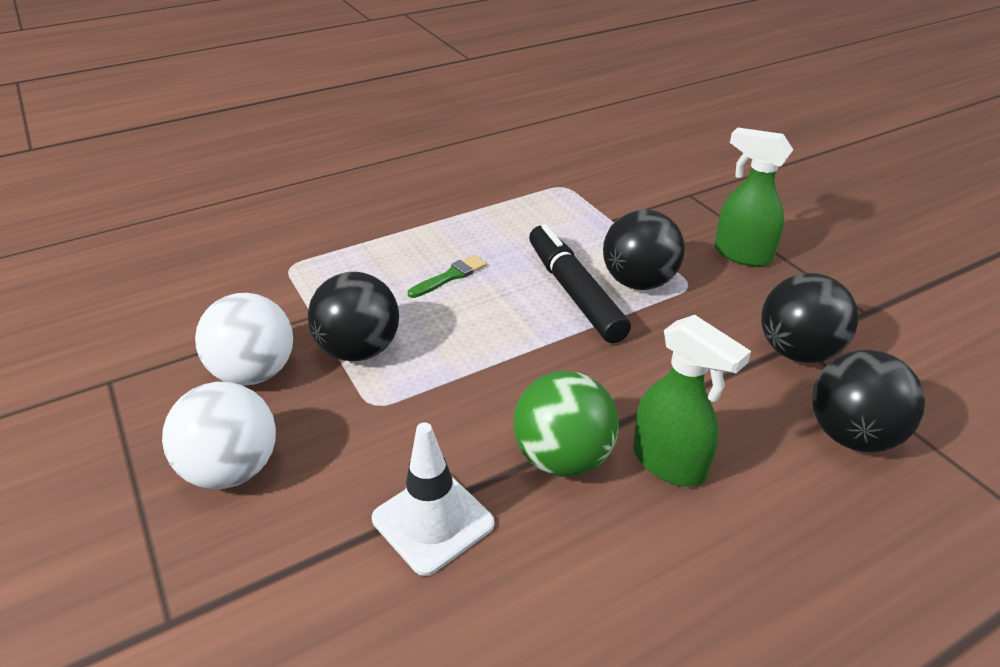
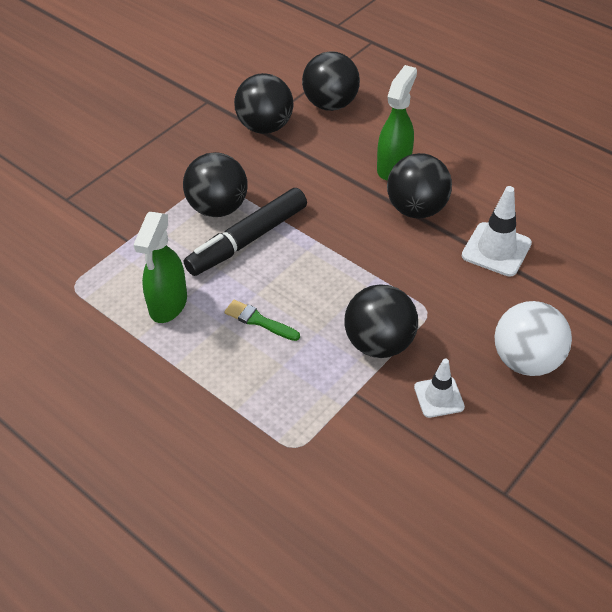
camera: 110 degrees left, 10 degrees up
(254, 372) = (439, 397): white ball -> white traffic cone
(563, 457) = (416, 209): green ball -> black ball
(742, 254) = (156, 160): green spray bottle -> green spray bottle (168, 305)

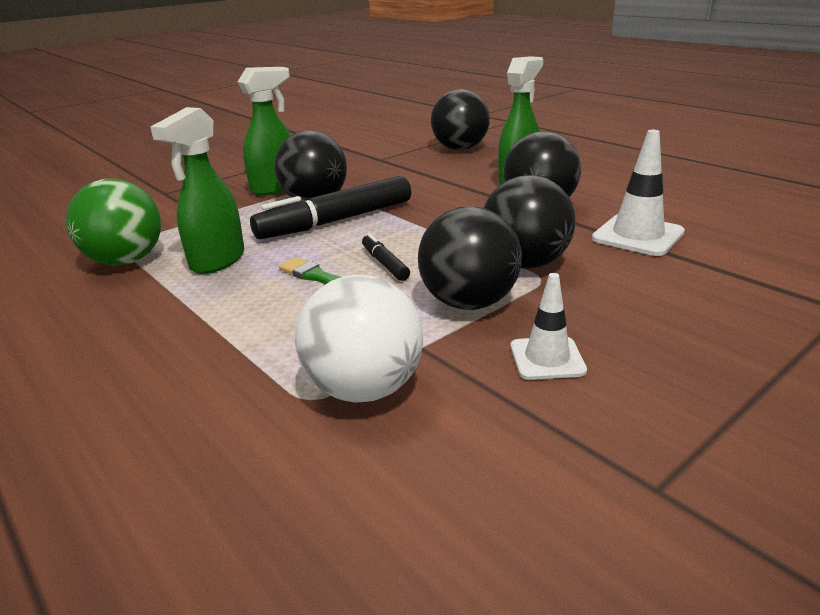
camera: 10 degrees right, 20 degrees down
(89, 309) = (126, 261): none -> green ball
(172, 186) = (276, 188): none -> green spray bottle
(265, 127) = (389, 159): black ball -> black ball (525, 263)
(306, 300) = (385, 264): none -> black marker
(526, 360) = (685, 329): white ball -> white ball (364, 388)

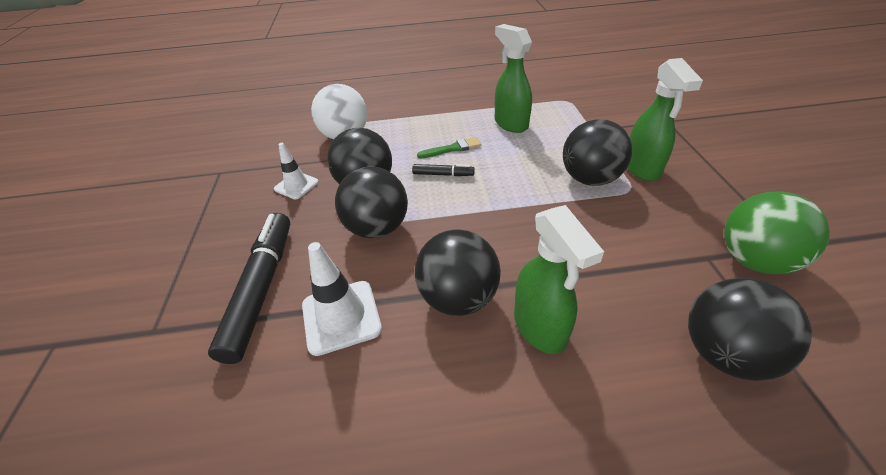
camera: 125 degrees right, 15 degrees up
(126, 261) = (540, 100): green ball -> green ball (754, 260)
(337, 221) = (535, 177): black marker -> black marker (261, 289)

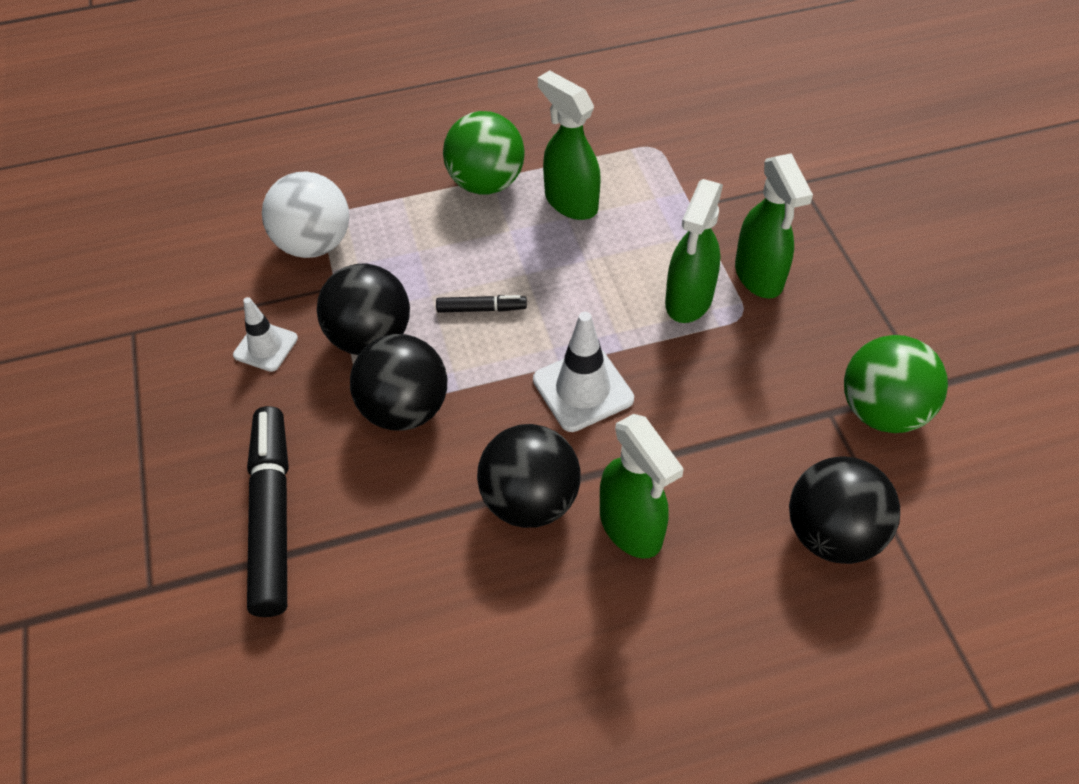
camera: 10 degrees left, 10 degrees up
(341, 317) = (389, 542): white traffic cone -> white traffic cone (583, 389)
(452, 149) = (487, 259): green brush -> none
(458, 113) = (486, 183): none -> green ball
(590, 179) = (688, 300): black ball -> green spray bottle

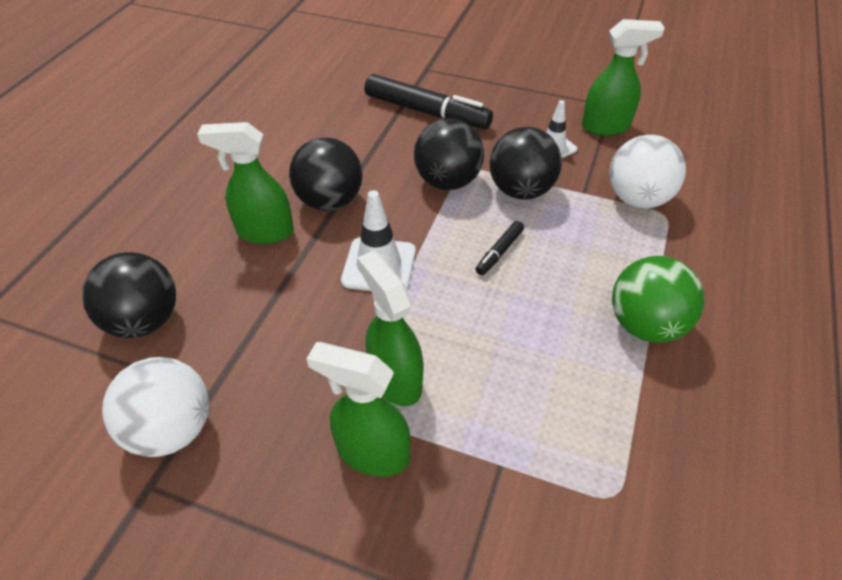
camera: 125 degrees right, 5 degrees down
(570, 202) = (577, 370): green spray bottle -> green spray bottle (606, 127)
(882, 411) = (172, 429): green ball -> white ball

